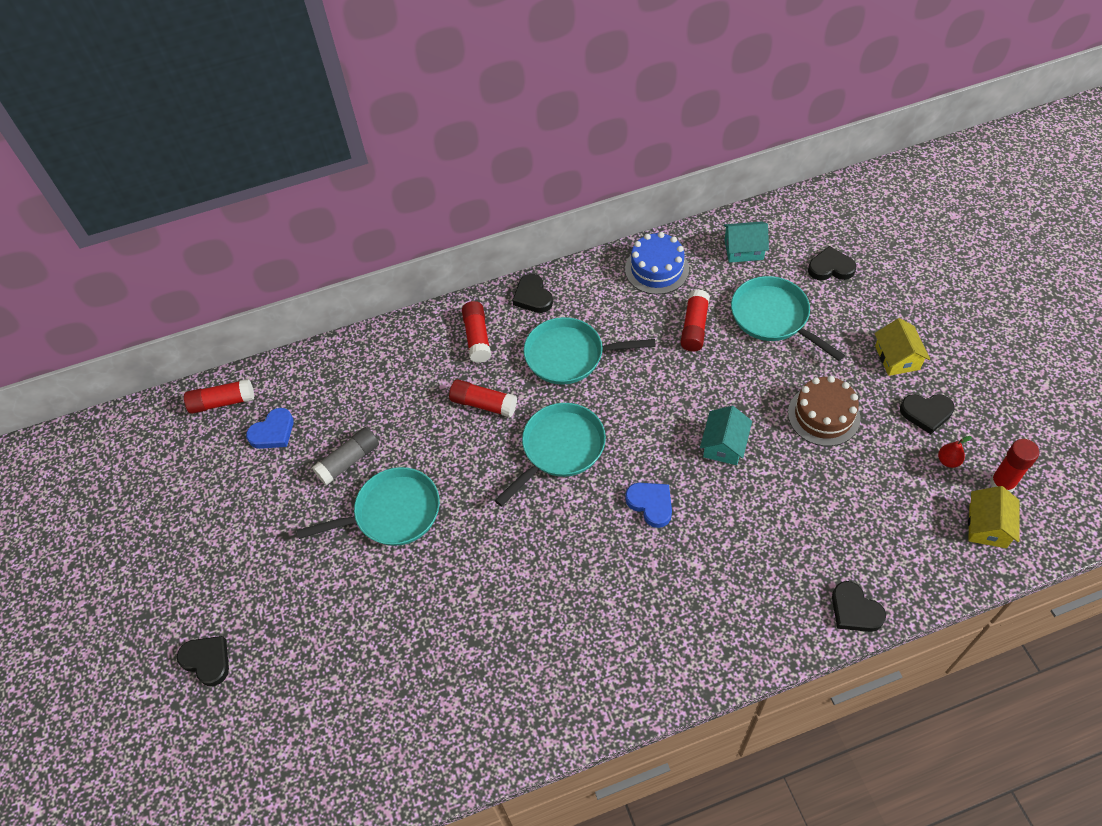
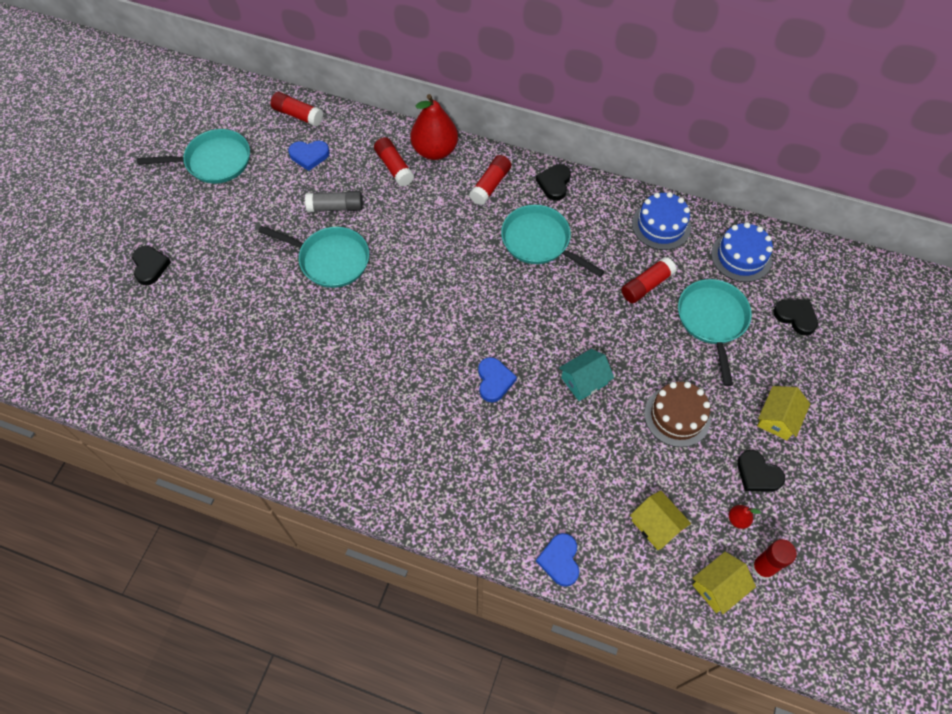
camera: 35 degrees right, 5 degrees up
(394, 342) = (435, 150): none -> red pear
(483, 404) = (451, 232): red glue stick -> red glue stick (394, 167)
(559, 449) = (471, 299): turquoise pan -> turquoise pan (214, 161)
(743, 249) = (741, 256): turquoise house -> blue cake
(854, 610) = (560, 560): black heart -> blue heart
(896, 516) = (656, 525): none -> yellow house

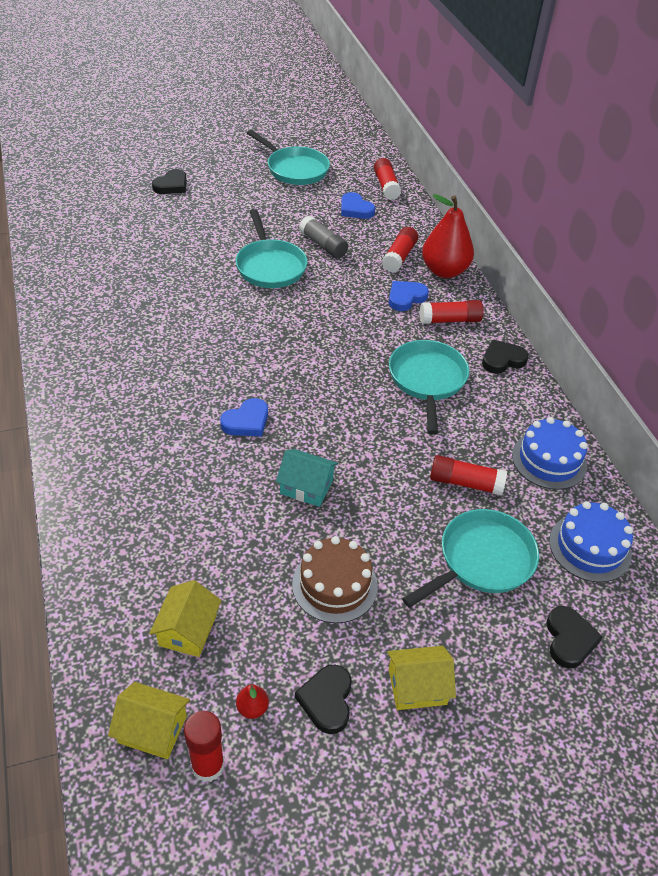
camera: 50 degrees right, 15 degrees down
(560, 560) = (88, 565): blue heart -> blue heart (406, 298)

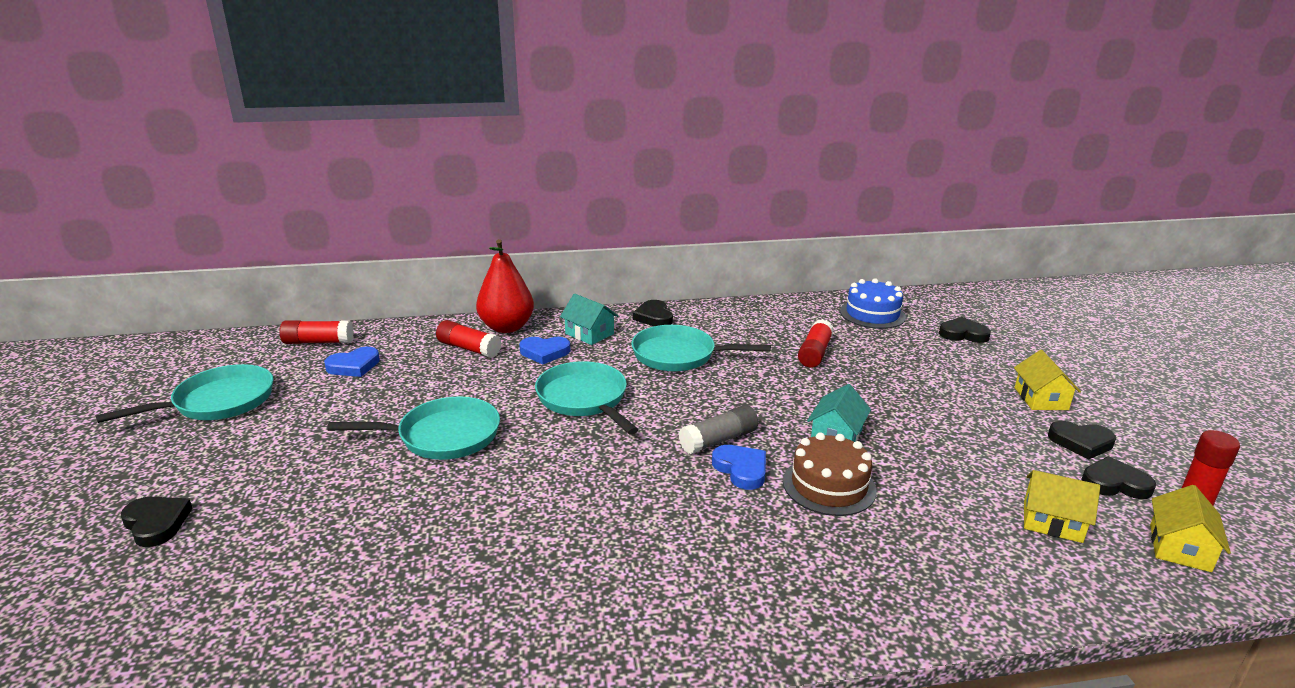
camera: 80 degrees left, 20 degrees down
(252, 708) = (1115, 483): red pear -> black heart
(323, 245) = (418, 394): grey glue stick -> grey glue stick (718, 440)
(334, 585) = (956, 429): brown cake -> brown cake (829, 486)
(406, 298) = (544, 352): blue heart -> blue heart turned 60 degrees counterclockwise
(450, 320) = (589, 334): red glue stick -> turquoise house
(481, 560) = (900, 357): turquoise pan -> turquoise pan (584, 399)
(549, 460) = (782, 315): blue cake -> none

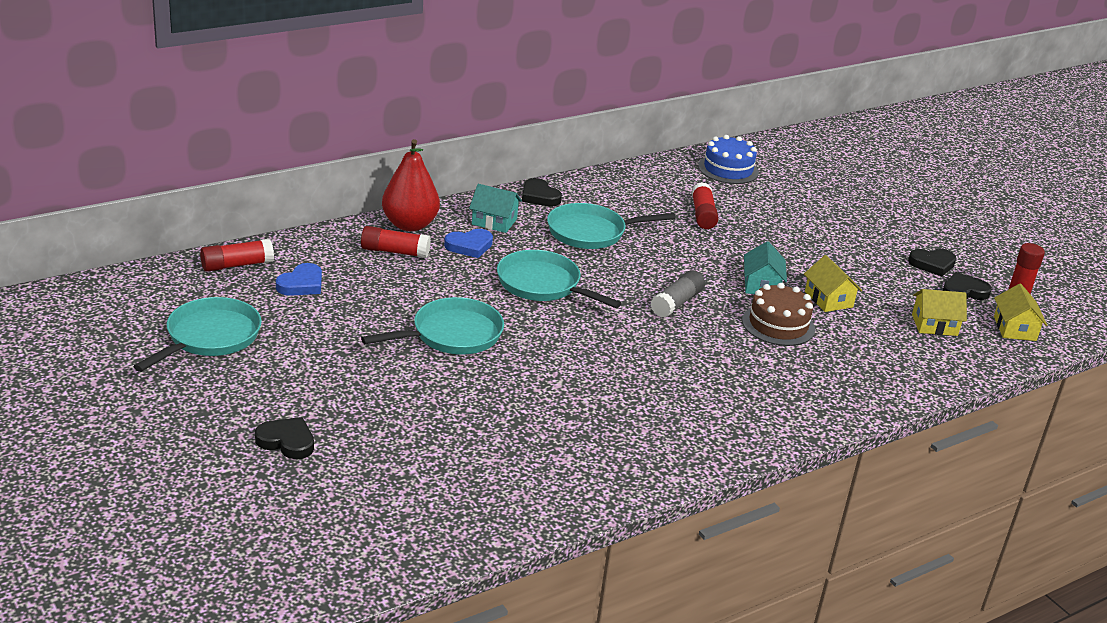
camera: 25 degrees left, 5 degrees up
(741, 469) = (709, 323): blue heart -> none
(963, 334) = (811, 180): black heart -> none
(1041, 399) = (892, 232): yellow house -> yellow house (828, 299)

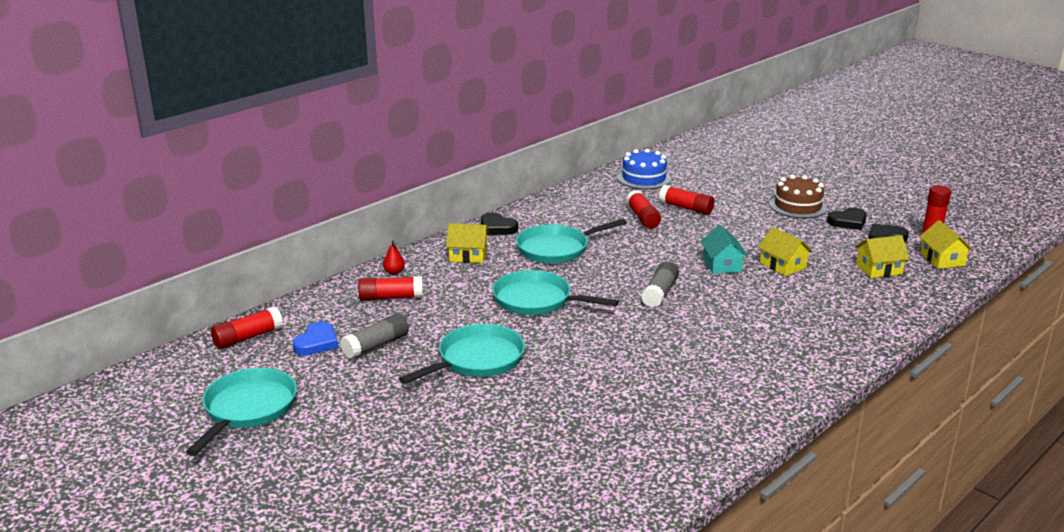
camera: 10 degrees left, 5 degrees down
(287, 441) = (364, 492): black heart -> none
(358, 299) = (376, 345): none -> grey glue stick
(410, 225) = (394, 272): red pear -> red pear, size x0.40
(469, 246) = (456, 280): blue heart -> none
(494, 221) = (468, 255): turquoise house -> yellow house
(757, 213) = (686, 208): none -> red glue stick
(778, 325) = (754, 294): brown cake -> brown cake (798, 206)

